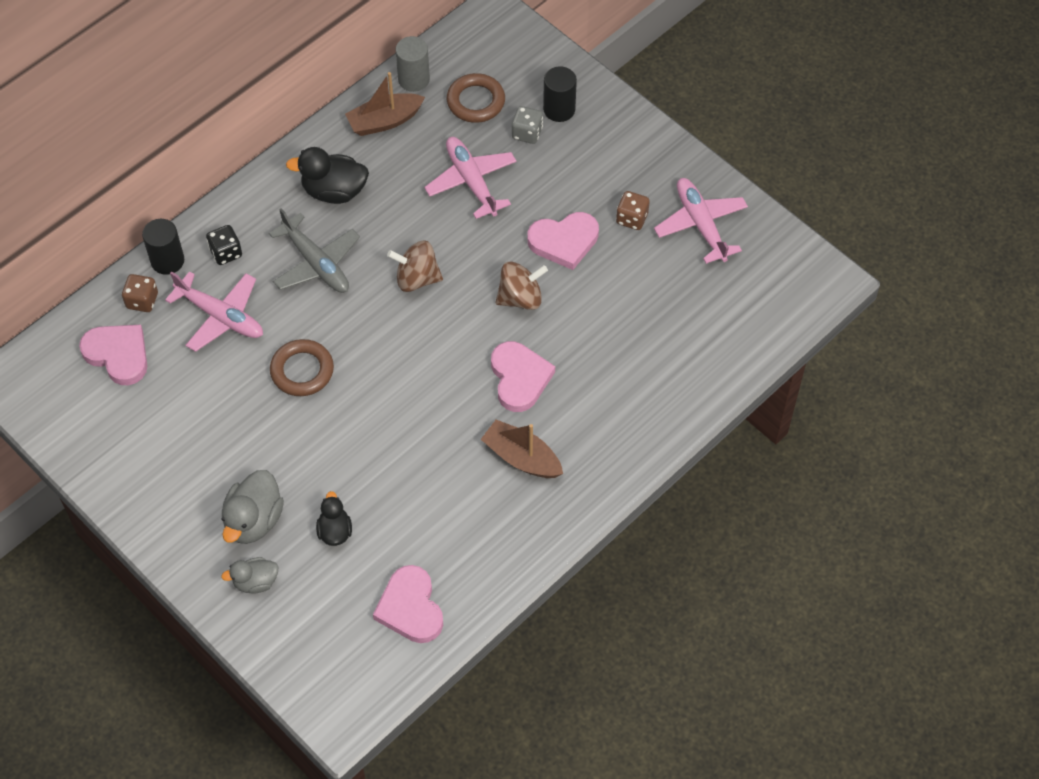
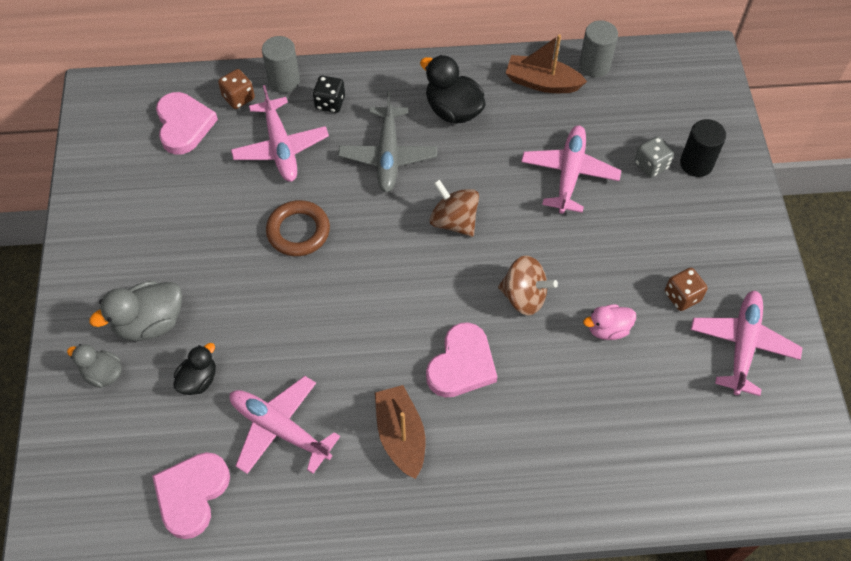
camera: 40 degrees right, 0 degrees up
(167, 261) = (284, 81): black cylinder -> grey cylinder
(430, 518) = (280, 429): none -> pink plane
(476, 101) = (630, 113): brown ring -> none
(564, 241) = (604, 275): pink heart -> none
(600, 279) = (608, 329): none -> pink duck

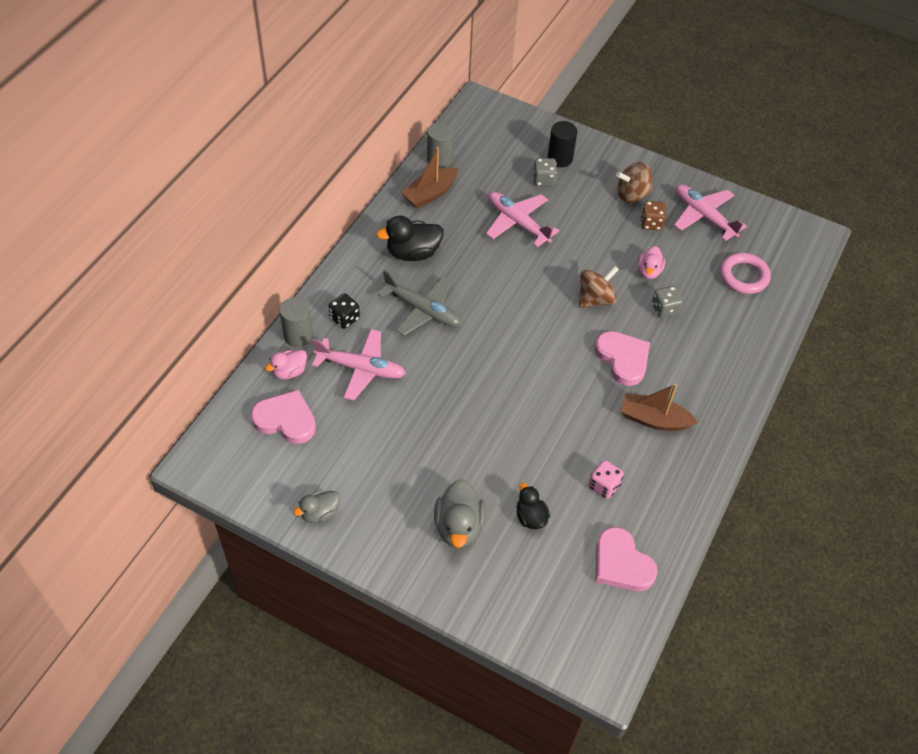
camera: 60 degrees left, 5 degrees down
(103, 374) = (482, 578): grey duck -> grey duck (320, 513)
(238, 98) = (289, 371): brown dice -> pink duck
(280, 429) = (604, 486): pink plane -> pink dice
(298, 231) = (447, 395): brown ring -> none
(454, 221) = (508, 303): brown spinning top -> brown spinning top (632, 195)
(565, 372) = (664, 309): none -> grey dice
(686, 433) = (743, 276): none -> pink ring

